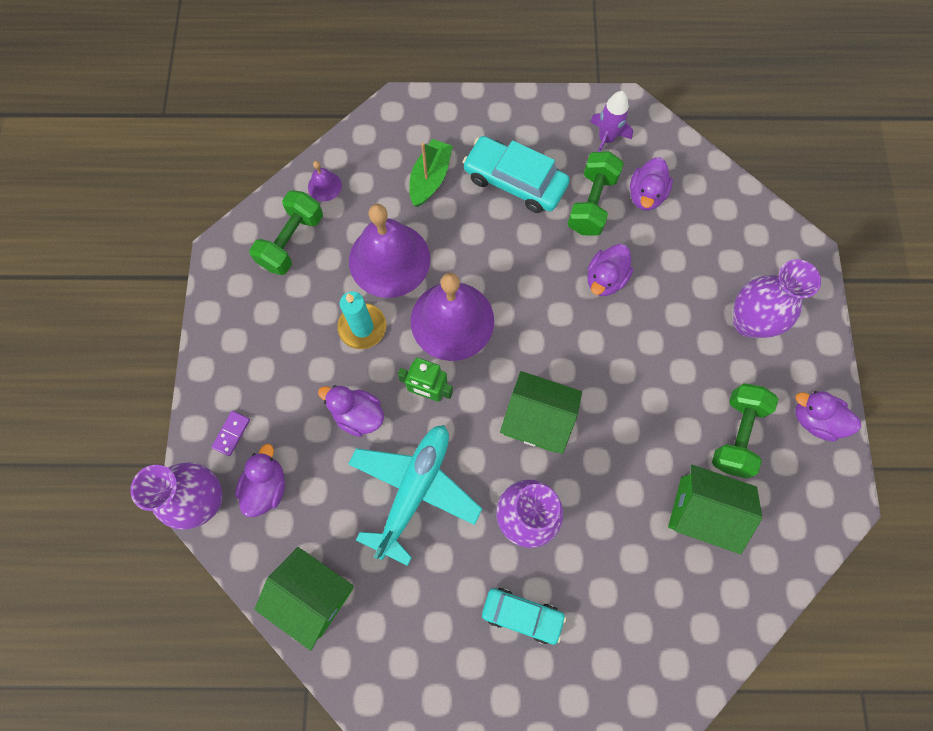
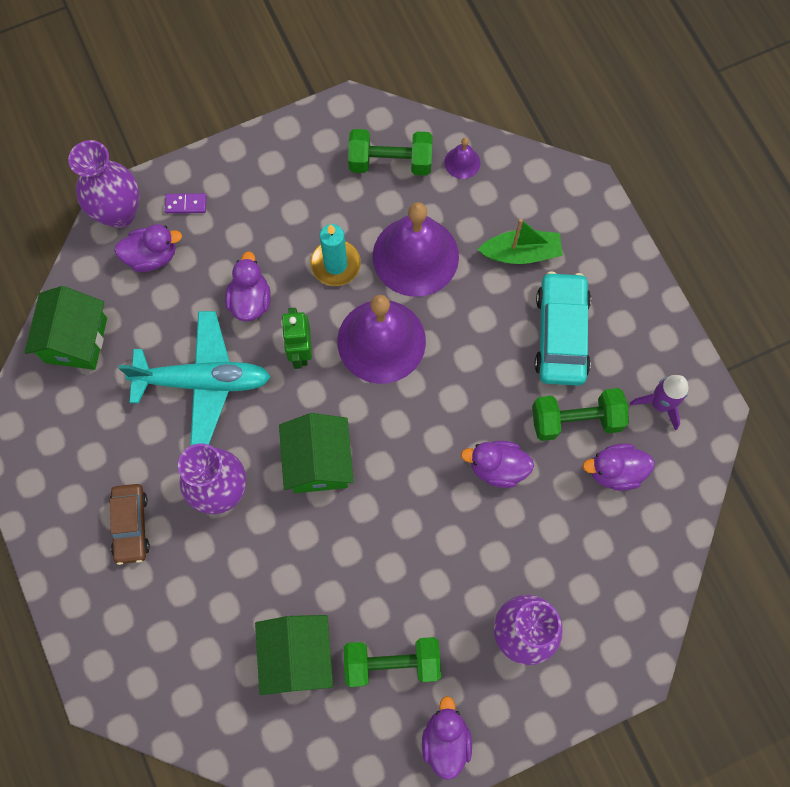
camera: 65 degrees right, 0 degrees up
(522, 615) = (131, 525): turquoise car -> brown car

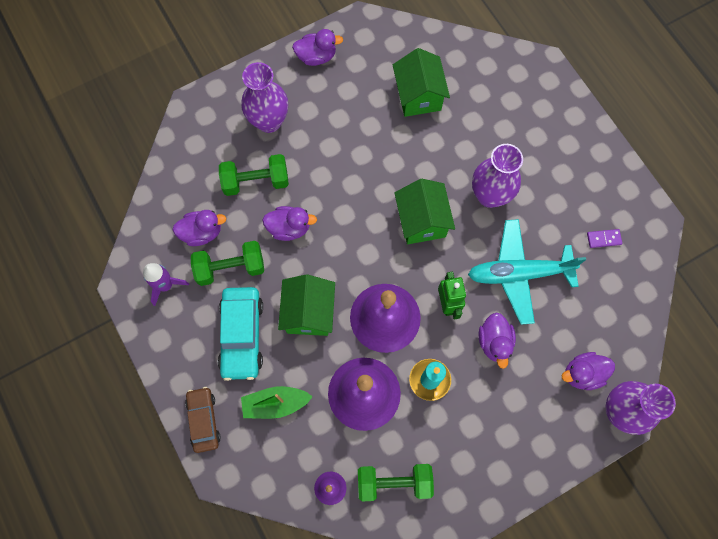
camera: 175 degrees right, 0 degrees up
(76, 340) = (625, 297): green house -> green house (309, 313)
(131, 525) = (548, 167): brown car -> brown car (204, 420)
(186, 204) = (565, 424): purple domino -> purple domino (603, 239)
(392, 663) = (355, 97): green dumbbell -> green dumbbell (256, 181)
(445, 740) = (316, 56): purple duck -> purple duck turned 90 degrees counterclockwise

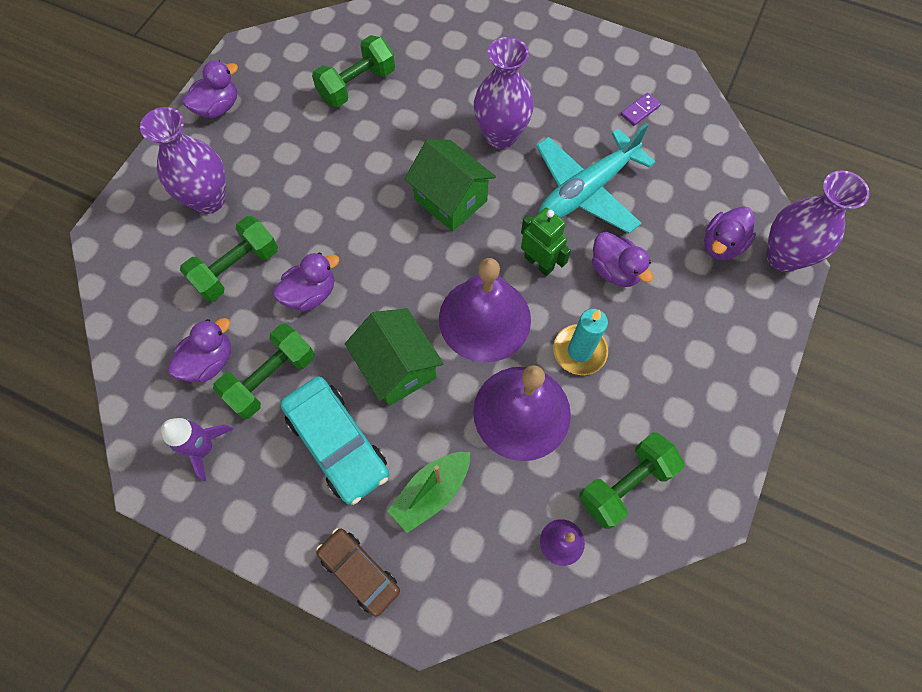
camera: 35 degrees left, 5 degrees down
(418, 96) = (357, 85): green house -> green dumbbell

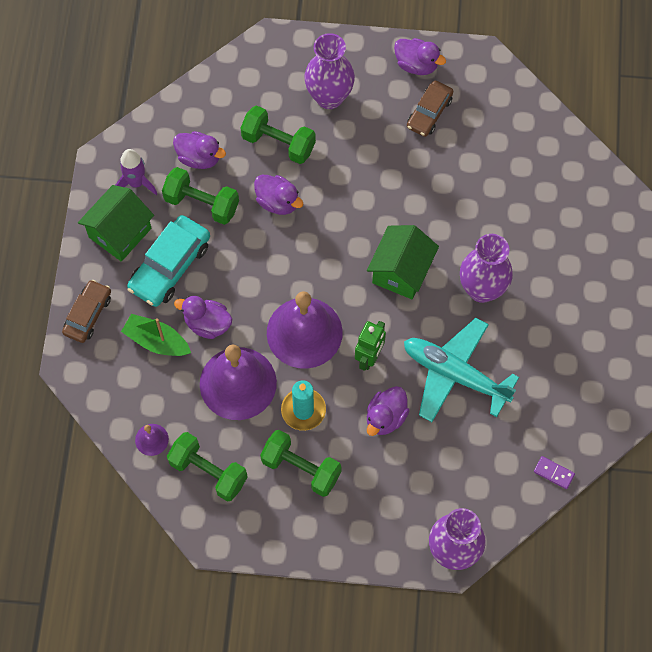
camera: 70 degrees right, 0 degrees up
(280, 115) = (429, 113): none -> brown car
(357, 85) = (485, 158): green dumbbell -> green dumbbell (301, 468)
(397, 368) = (241, 285): green house -> green house (120, 233)
(640, 110) = (559, 396): purple domino -> purple domino (553, 473)
(721, 245) = (445, 497): purple duck -> purple duck (207, 324)

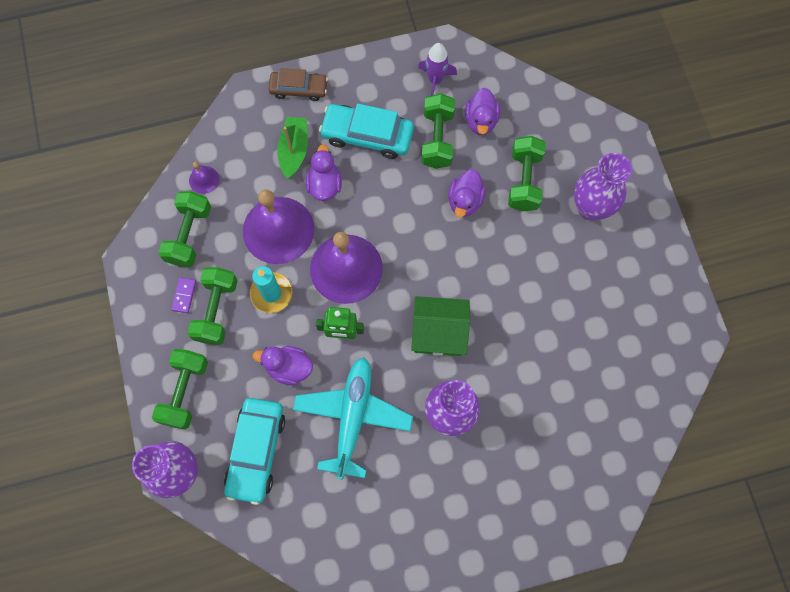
camera: 70 degrees right, 5 degrees up
(120, 233) = (383, 85): green house -> none
(374, 523) = (185, 392): none -> green dumbbell
(416, 65) = (662, 274): purple duck -> none
(429, 113) = (615, 303): brown car -> none
(457, 472) = (256, 451): none -> turquoise car
(553, 473) = (285, 544): purple domino -> purple domino (184, 296)

